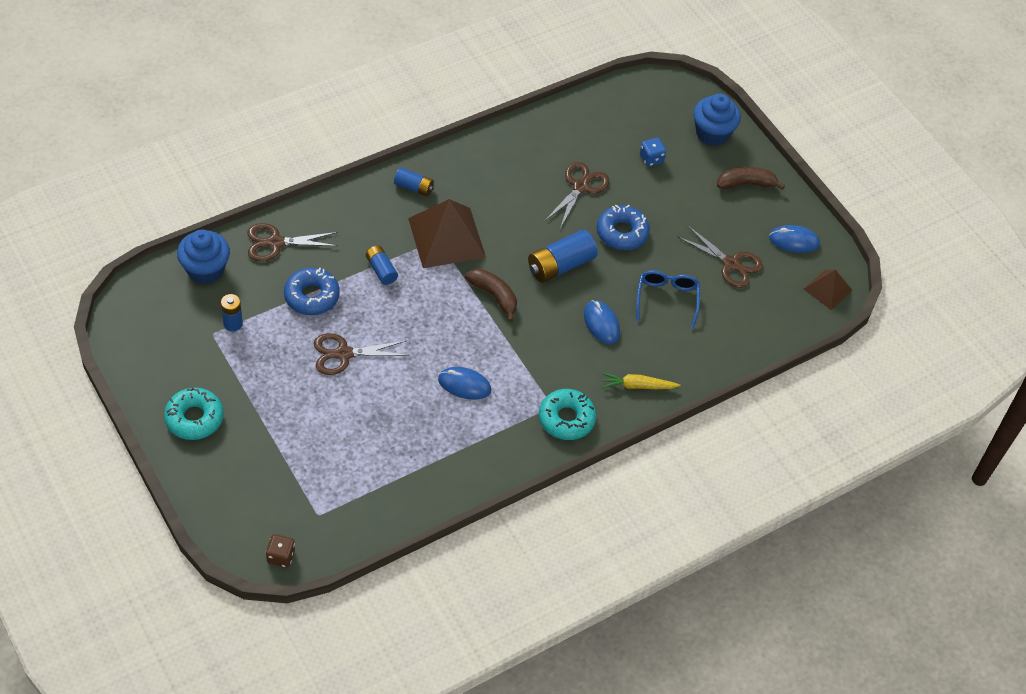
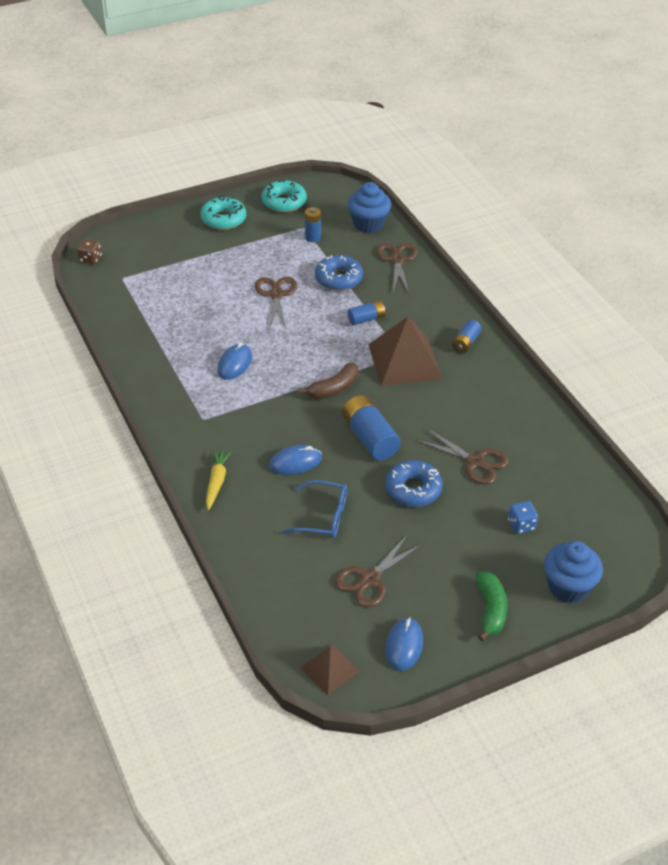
camera: 100 degrees right, 10 degrees down
(566, 419) = (187, 427): turquoise donut -> turquoise donut (284, 202)
(746, 184) = (490, 610): brown banana -> green banana

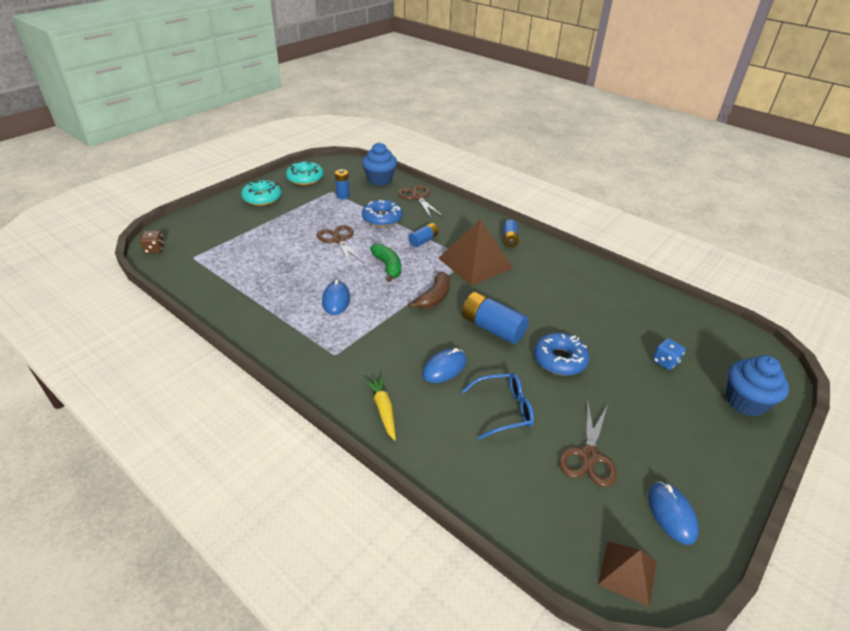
camera: 25 degrees left, 5 degrees down
(475, 462) = (588, 322): brown scissors -> none
(490, 610) = (709, 446): green banana -> green banana (388, 266)

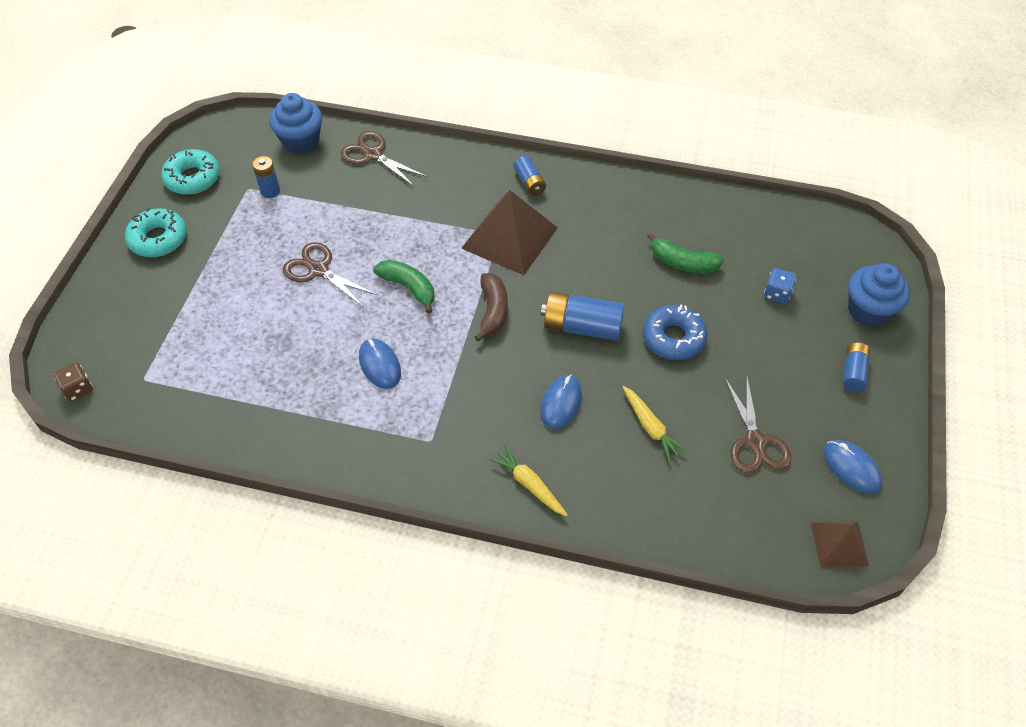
camera: 25 degrees left, 15 degrees up
(382, 218) = (350, 211): blue donut -> none
(423, 240) = (426, 227): blue battery -> blue battery (853, 372)
(504, 410) = (650, 427): blue glasses -> yellow carrot
(595, 317) = (682, 263): none -> green banana

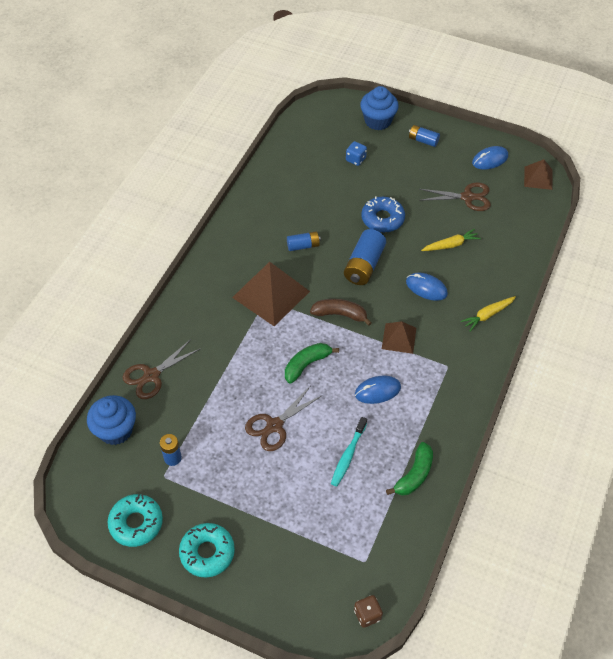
camera: 80 degrees left, 0 degrees up
(283, 346) = (348, 455): none -> turquoise toothbrush
(467, 379) = (399, 338): none -> brown pyramid
(529, 182) = (216, 273): blue battery -> blue battery (303, 246)
(682, 263) = (319, 200): green banana -> green banana (414, 475)

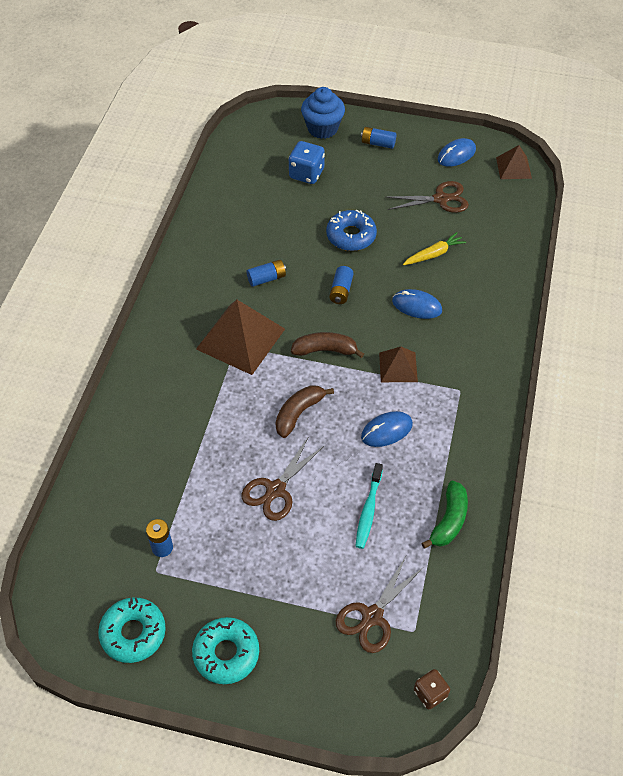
camera: 10 degrees left, 0 degrees up
(115, 430) = (87, 526): blue cupcake -> none
(151, 376) = (118, 454): brown scissors -> brown scissors (372, 616)
(306, 365) = (298, 413): green banana -> brown banana
(355, 159) = (306, 174): blue dice -> blue dice, size x1.55
(364, 265) = (341, 291): blue battery -> blue battery, size x0.58
(487, 315) = (492, 326): yellow carrot -> none

